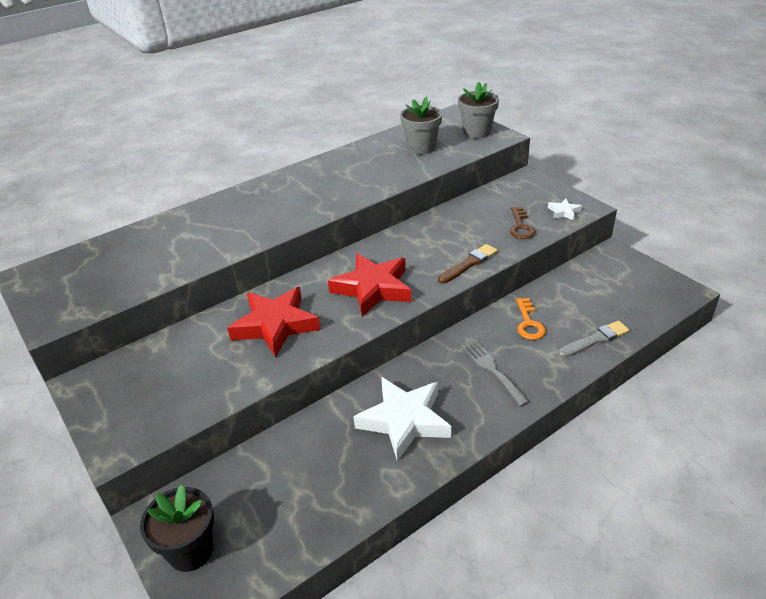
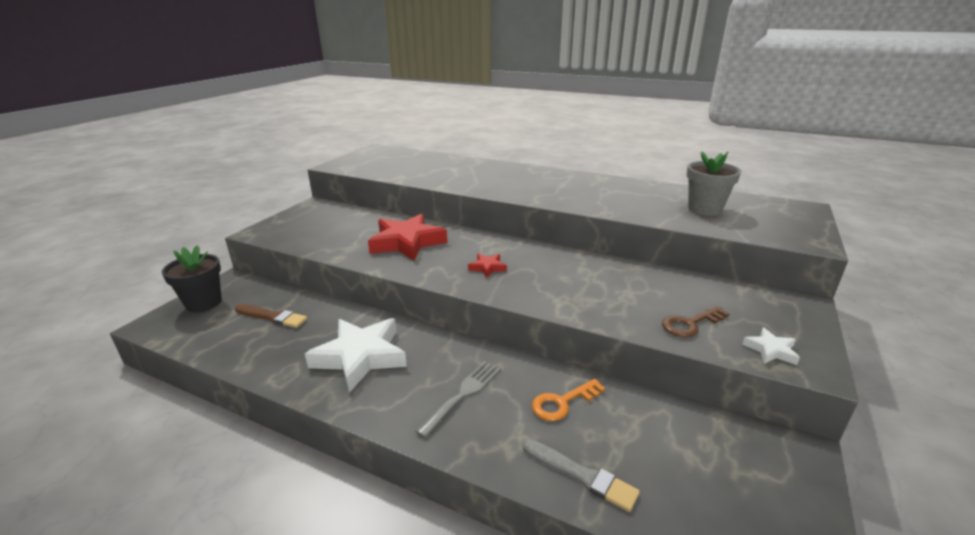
camera: 60 degrees right, 10 degrees down
(373, 288) = (487, 267): red star -> red star, size x0.45
(469, 264) = (578, 307): brown brush -> brown brush (272, 317)
(477, 132) = (791, 227): grey flower pot -> none

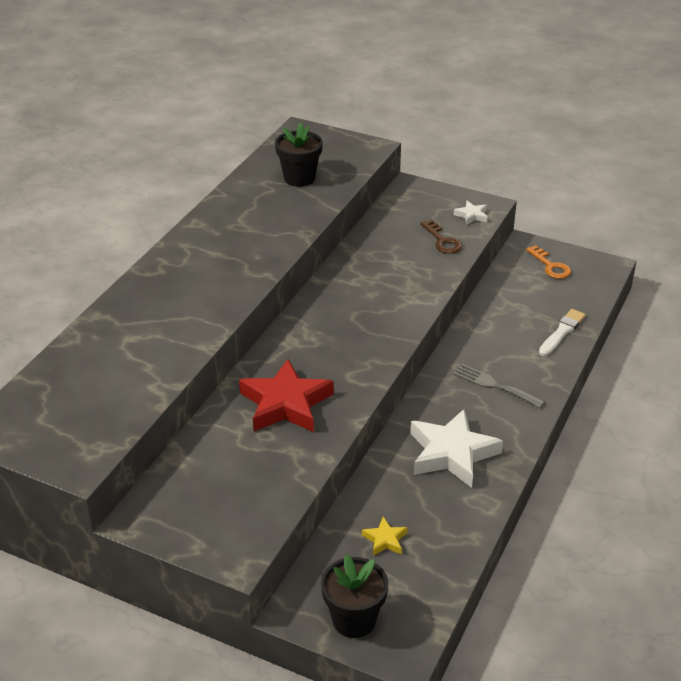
camera: 90 degrees left, 10 degrees up
(272, 317) = (385, 540): brown brush -> yellow star
(487, 267) = (350, 341): red star -> none
(562, 402) = (496, 334): orange key -> orange key (550, 266)
(581, 475) = (562, 332): grey brush -> white brush
(704, 209) = (299, 178): grey flower pot -> black flower pot

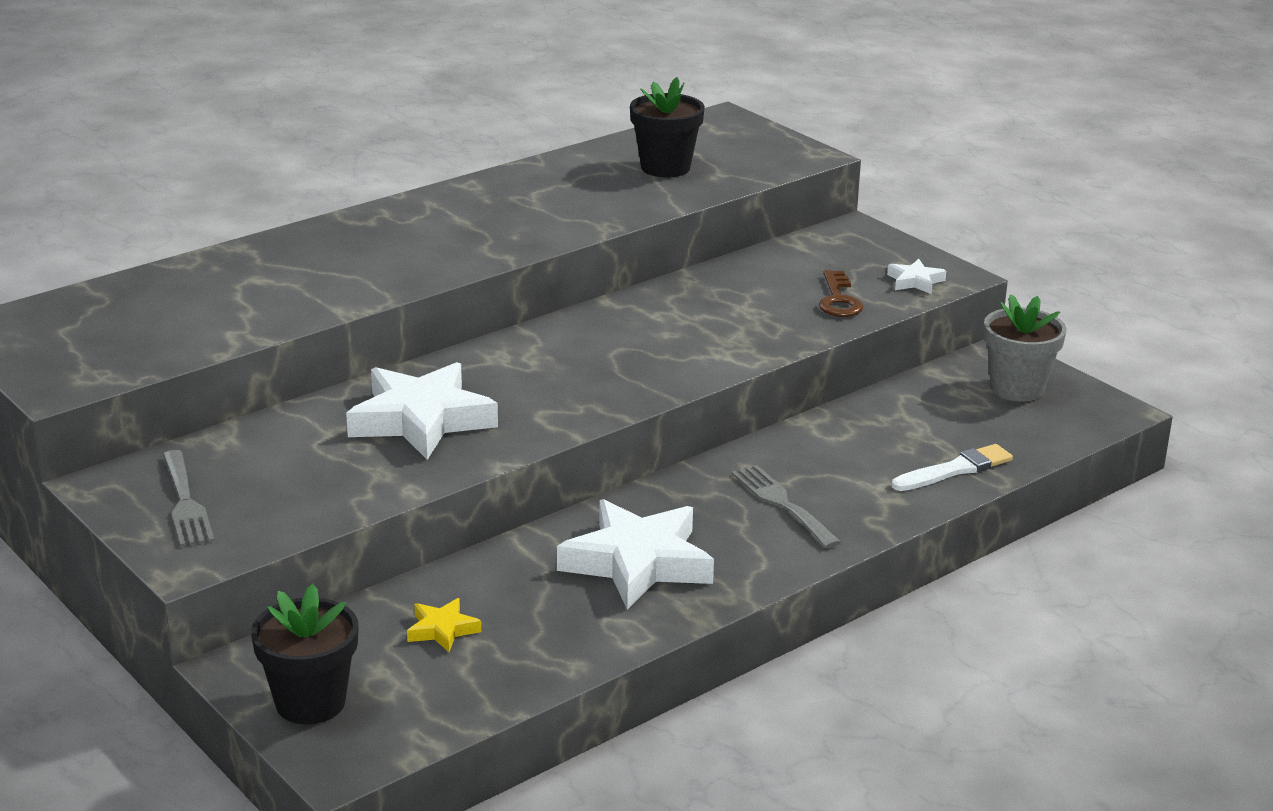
camera: 25 degrees right, 10 degrees down
(199, 516) = (186, 503): none -> grey fork
(285, 403) = (421, 420): red star -> white star
(550, 266) = (1017, 388): orange key -> grey flower pot

